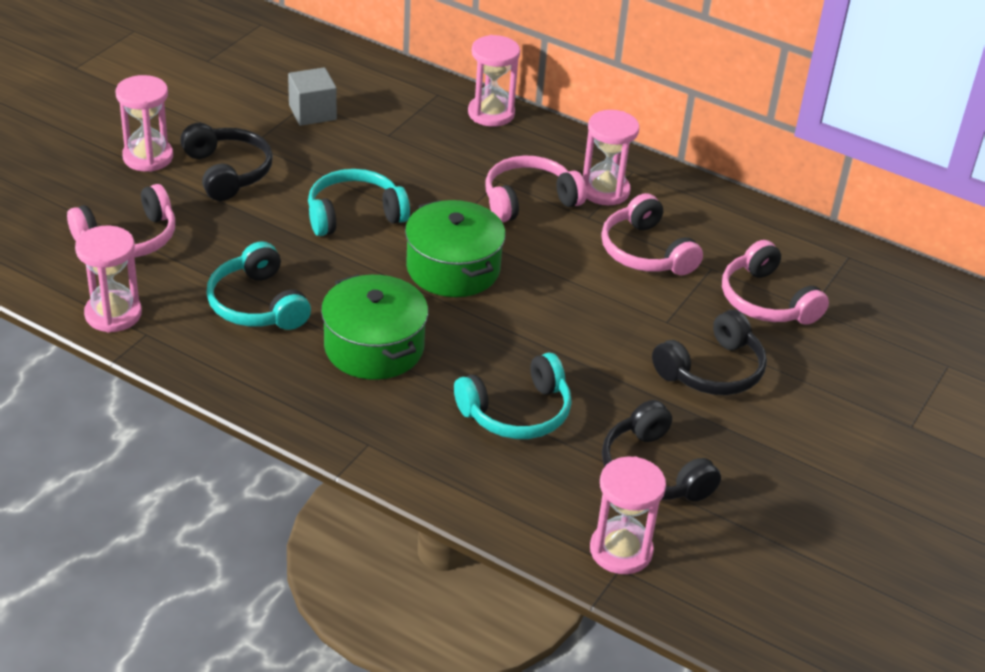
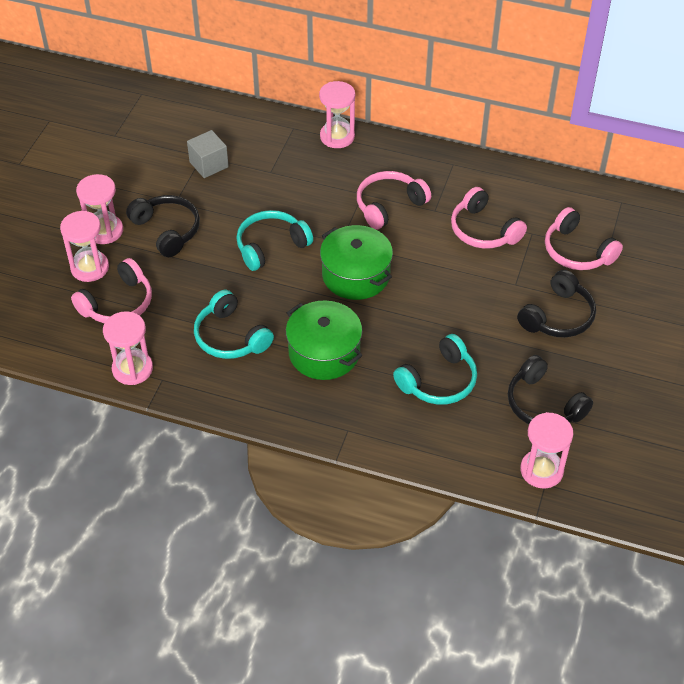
camera: 10 degrees left, 10 degrees up
(605, 191) = (439, 185): pink hourglass -> pink hourglass (90, 268)

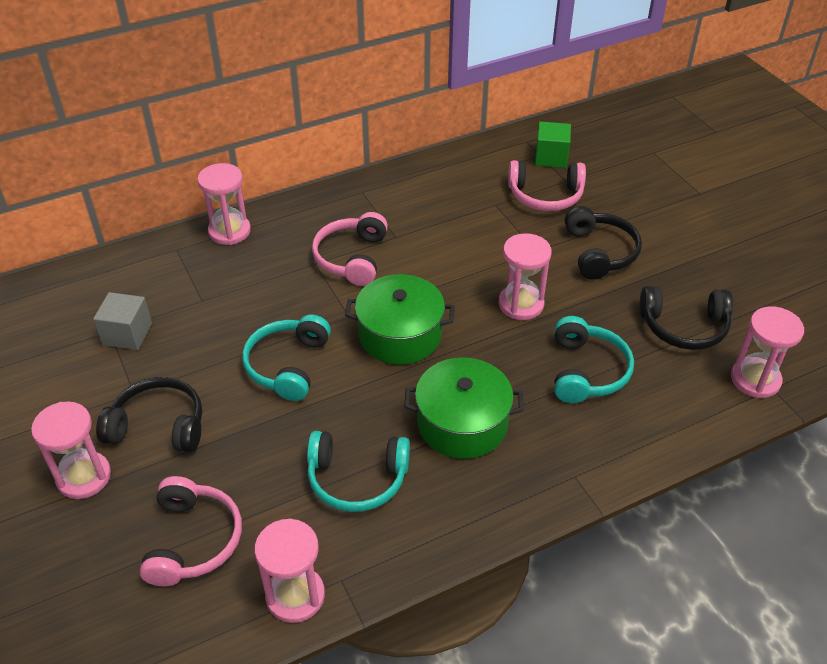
camera: 45 degrees left, 5 degrees down
(90, 268) = (112, 528): pink hourglass -> pink hourglass (521, 304)
(483, 230) = (456, 226): pink headphones -> none
(622, 226) = (551, 157): none -> green cube

